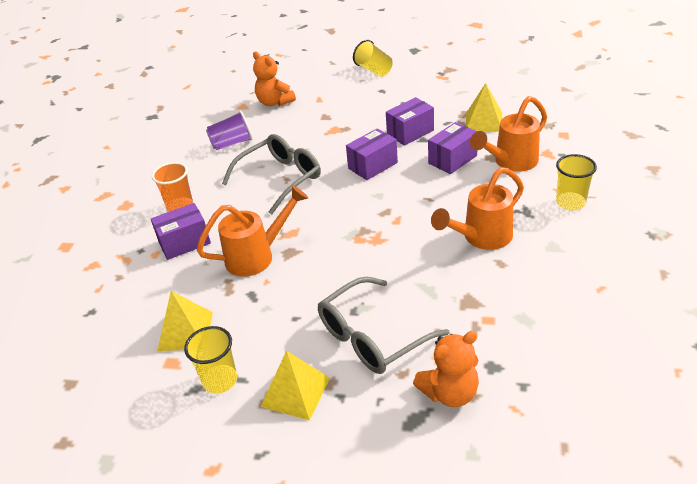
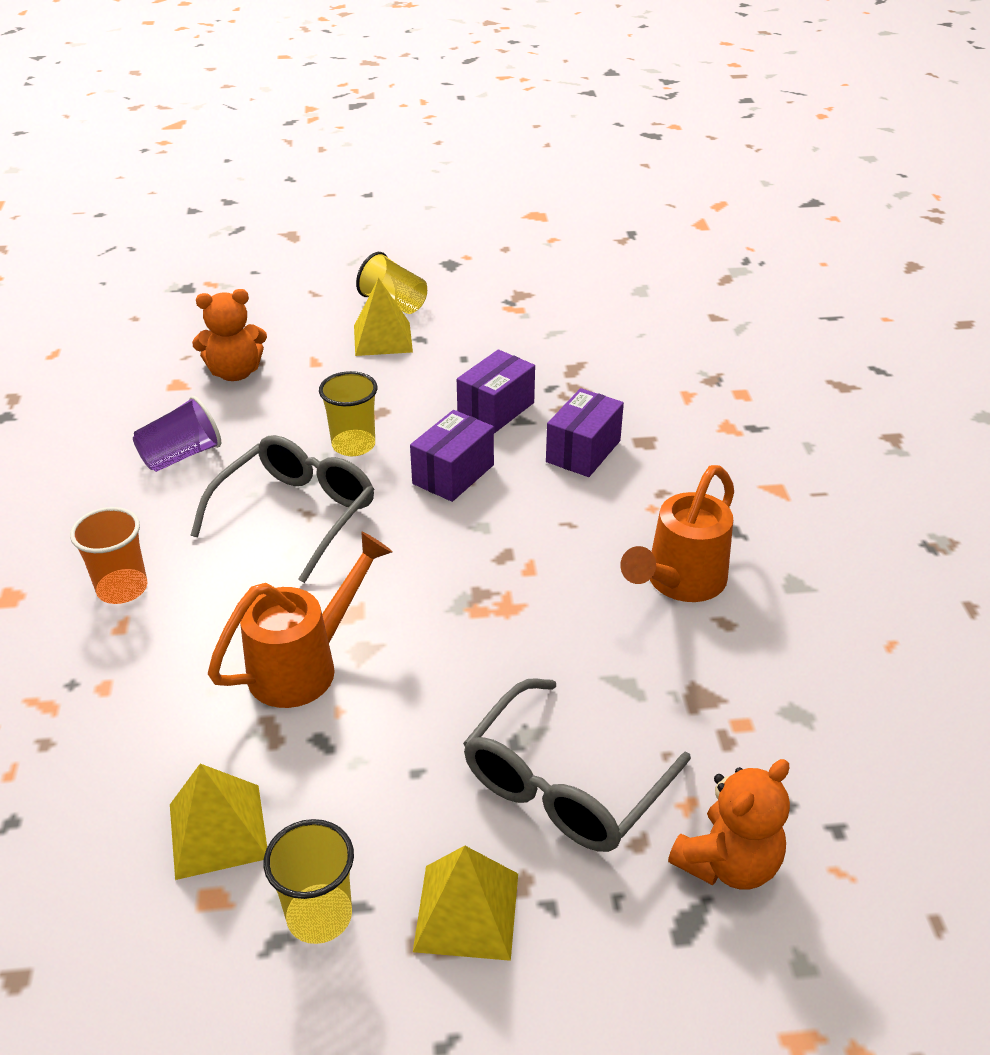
camera: 20 degrees left, 0 degrees up
(184, 243) = (155, 657): purple box -> none
(275, 102) = (235, 373): orange teddy bear -> orange teddy bear turned 45 degrees counterclockwise
(483, 121) = (609, 381): yellow pyramid -> yellow pyramid (382, 338)
(510, 162) = (677, 448): orange watering can -> none
(570, 202) = (794, 507): yellow cup -> yellow cup (353, 445)

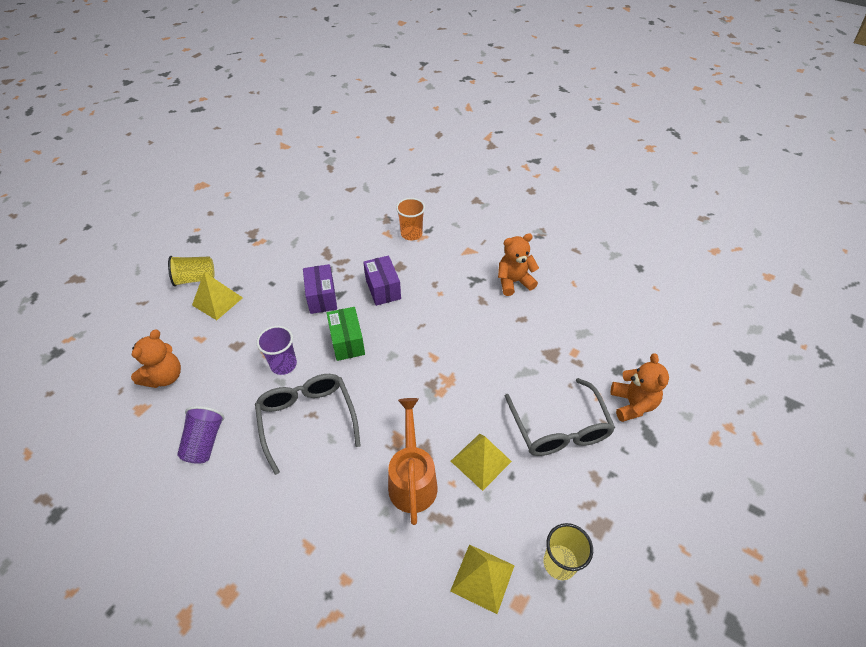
camera: 50 degrees left, 10 degrees up
(122, 588) = (280, 530): orange cup -> orange cup (411, 234)
(353, 445) = (283, 364): yellow cup -> purple cup
(453, 474) = (347, 342): purple box -> green box
(467, 911) = (595, 505): yellow pyramid -> yellow pyramid (481, 461)
(679, 583) = (489, 316): orange watering can -> none
(787, 572) = (514, 282): none -> orange teddy bear

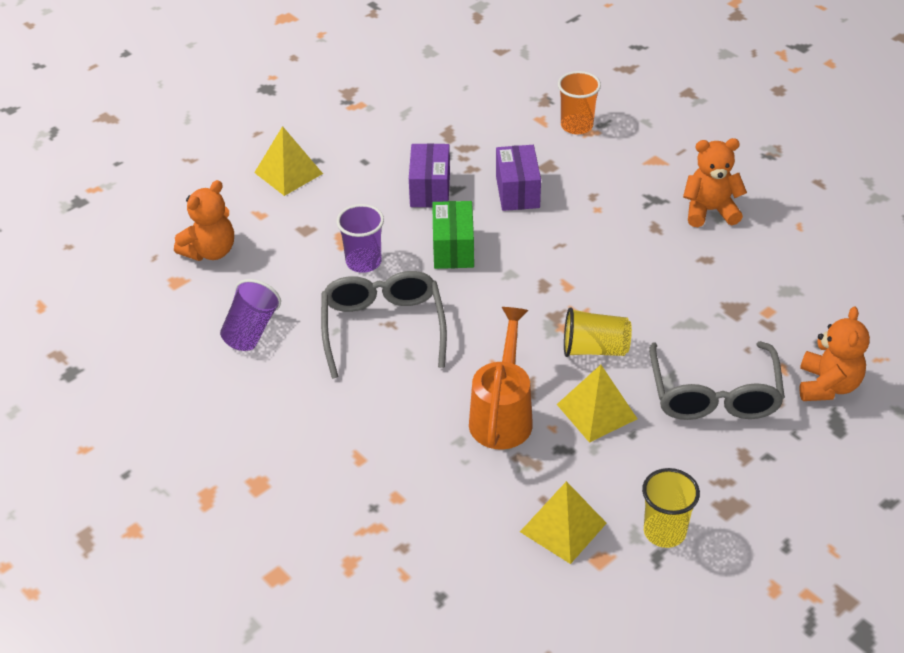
camera: 15 degrees right, 5 degrees down
(195, 279) = (263, 141): yellow cup -> yellow cup (595, 349)

